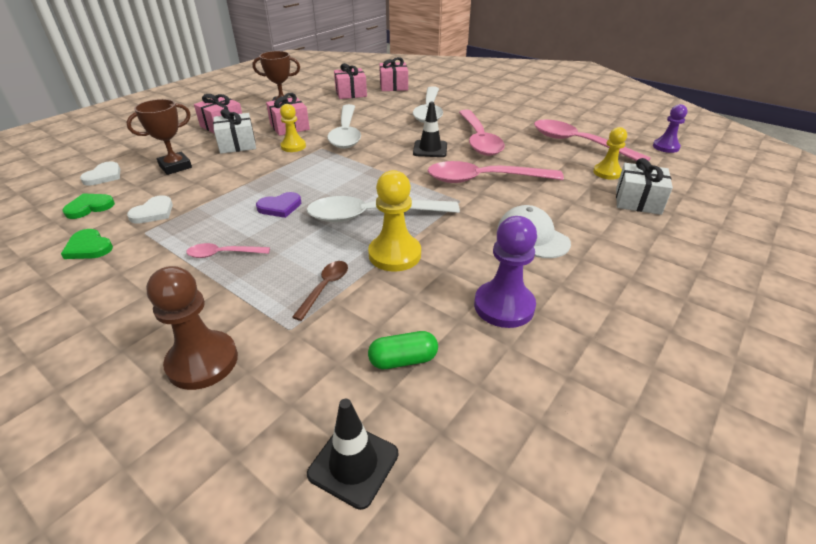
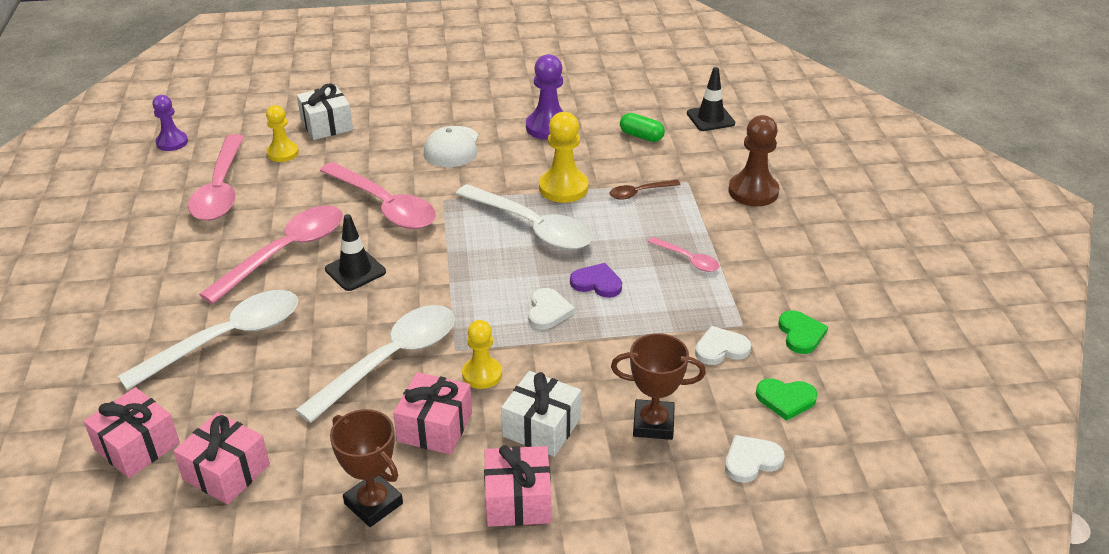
camera: 135 degrees left, 0 degrees up
(293, 181) = (548, 311): none -> white heart

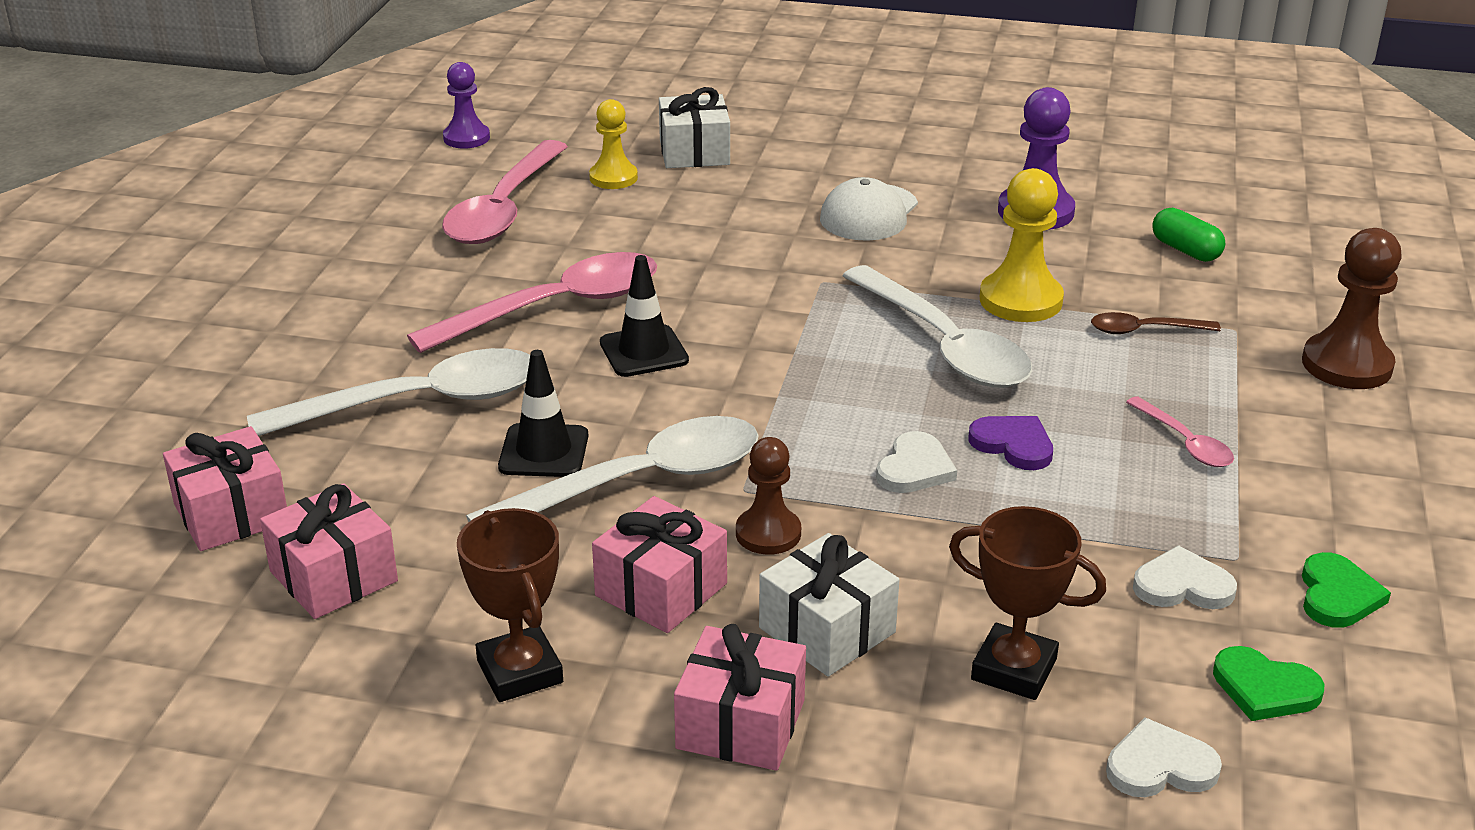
camera: 20 degrees right, 5 degrees down
(384, 206) = (729, 273): pink spoon -> none
(482, 374) = (768, 533): yellow pawn -> brown pawn
(710, 118) = (1318, 245): black traffic cone -> black traffic cone (544, 451)

